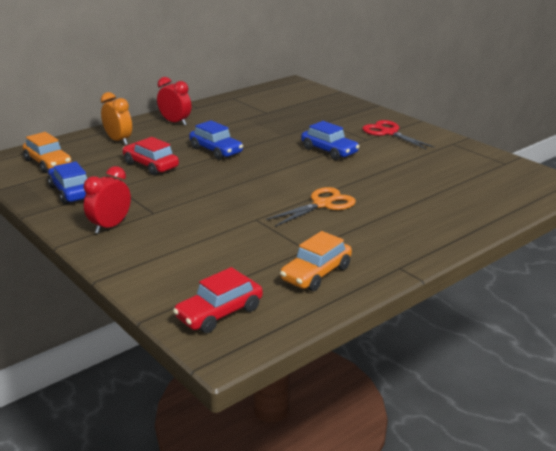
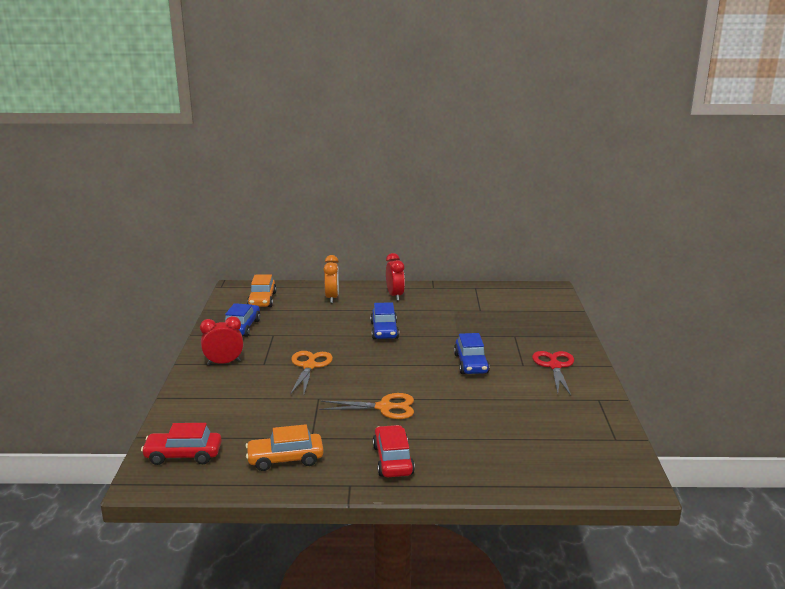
camera: 40 degrees right, 5 degrees down
(151, 165) = (320, 326): red car -> red car (392, 460)
(201, 199) = (309, 366): none -> orange scissors

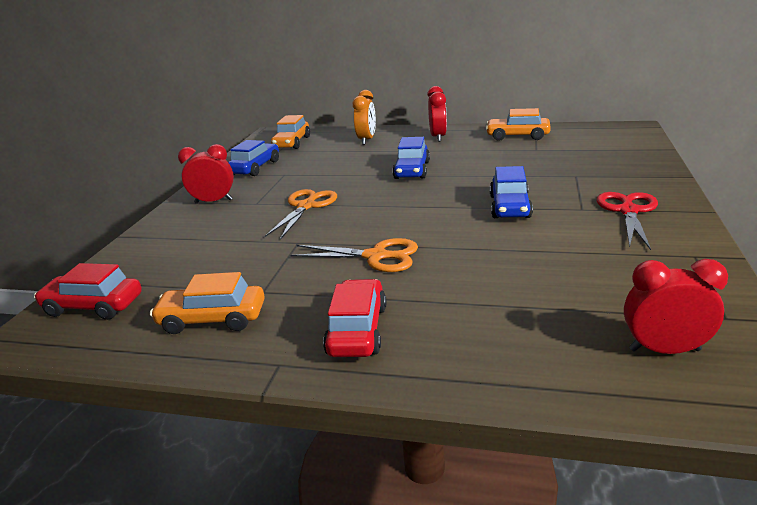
camera: 15 degrees right, 5 degrees up
(462, 296) = (517, 136): none -> orange car
(582, 460) = (664, 350): none -> red clock

